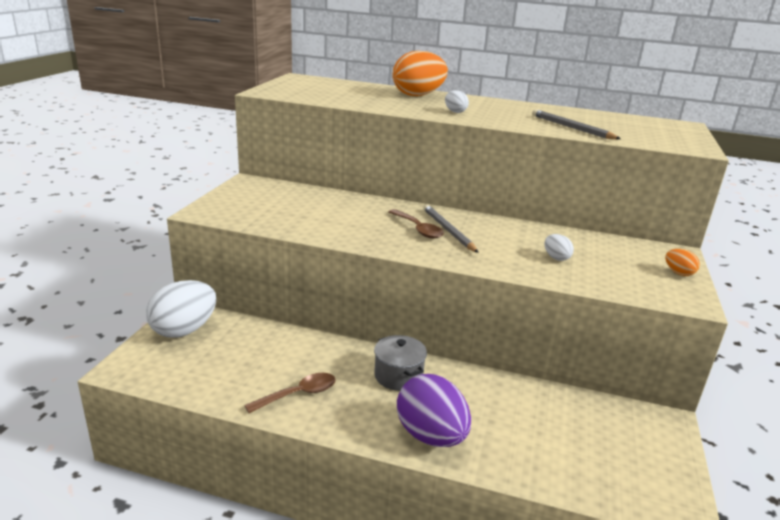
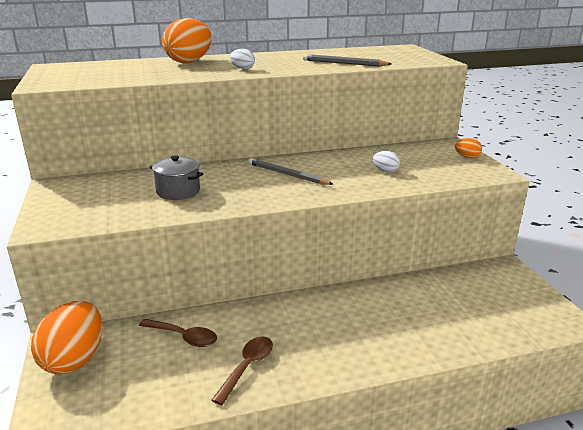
camera: 30 degrees left, 0 degrees up
(184, 330) = (74, 359): white egg -> orange egg
(398, 376) = (311, 314): grey pot -> grey pot (178, 191)
(418, 229) = (263, 181): brown spoon -> brown spoon (184, 337)
(431, 435) = (381, 349): purple egg -> none

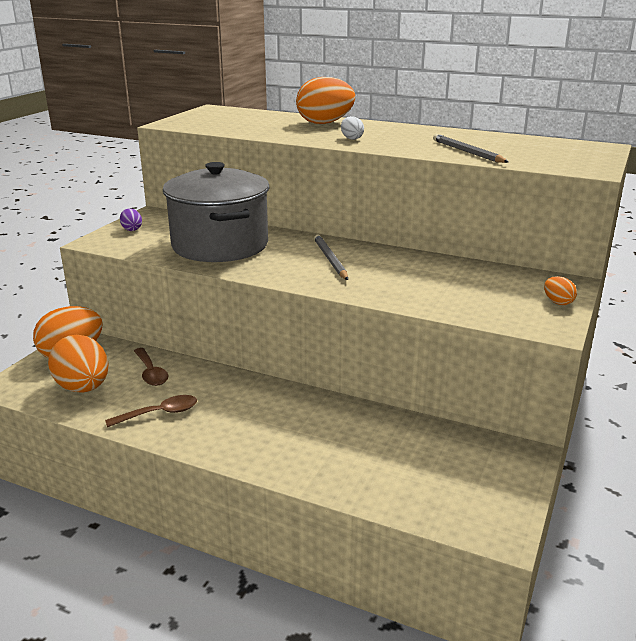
camera: 40 degrees right, 0 degrees up
(61, 204) = (131, 229): none -> purple egg
(138, 384) = (83, 388): none -> orange egg
(178, 191) = (220, 245): grey pot -> grey pot, size x2.24
(385, 171) = (430, 286): white egg -> none

